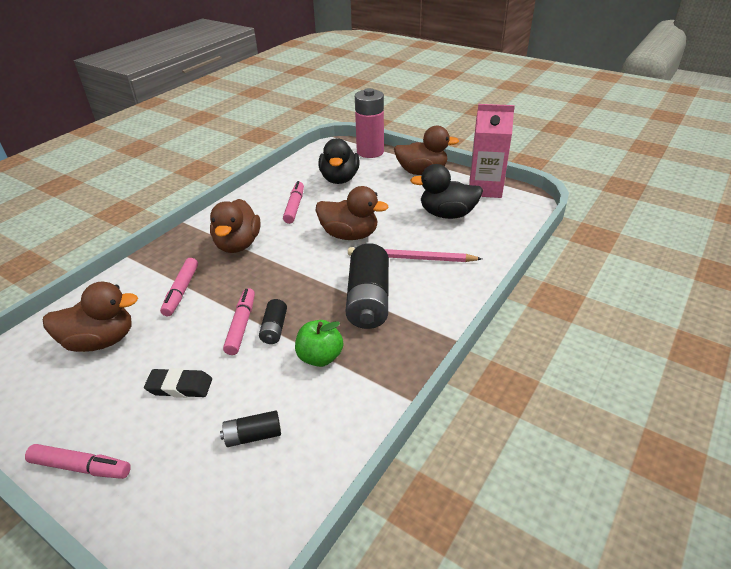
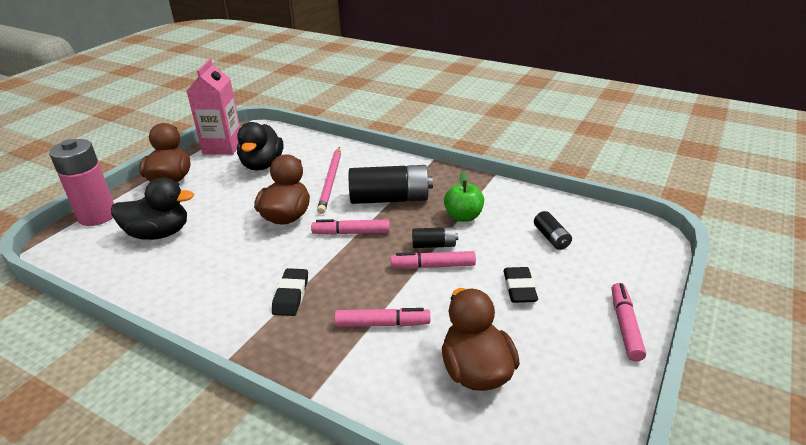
camera: 95 degrees left, 5 degrees down
(238, 244) = (291, 295): brown duck -> black eraser
(294, 207) = (215, 262): pink marker -> pink marker (352, 233)

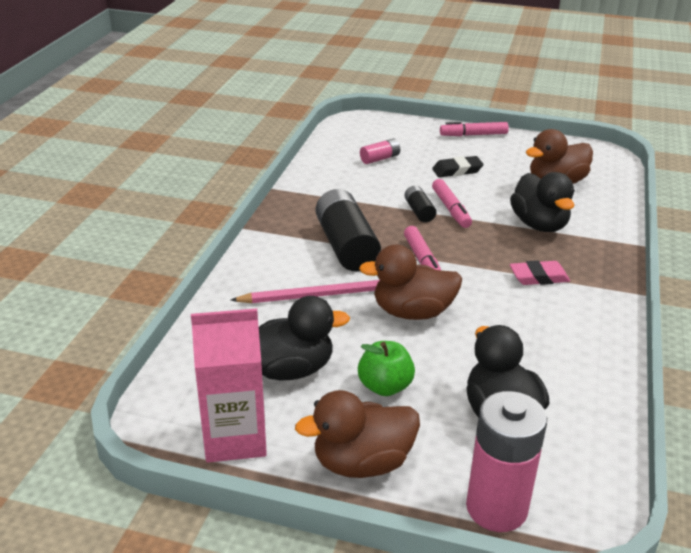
camera: 105 degrees left, 0 degrees up
(291, 295) = (539, 277): black eraser -> pink eraser
(382, 324) = (539, 225): pink marker -> black duck
(463, 216) = (363, 200): green apple -> green apple (385, 386)
(551, 238) = (380, 159): black battery -> pink battery

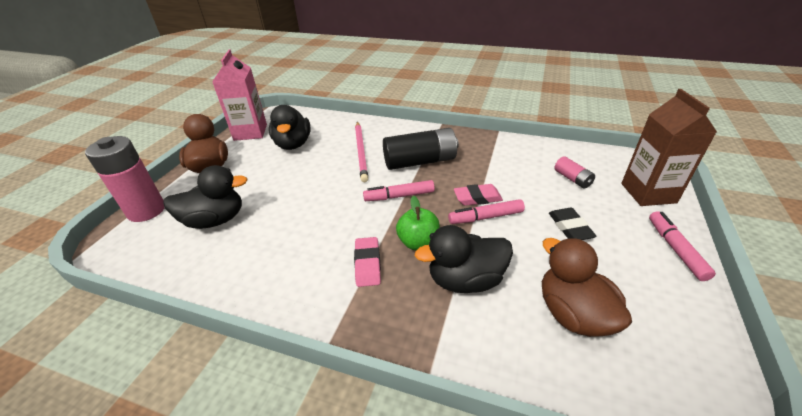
camera: 95 degrees right, 5 degrees up
(385, 386) = (264, 175): green apple -> green apple (418, 242)
(400, 130) = (648, 193): none -> brown carton
(412, 312) = (333, 188): brown duck -> none
(419, 211) = (477, 198): black battery -> pink eraser

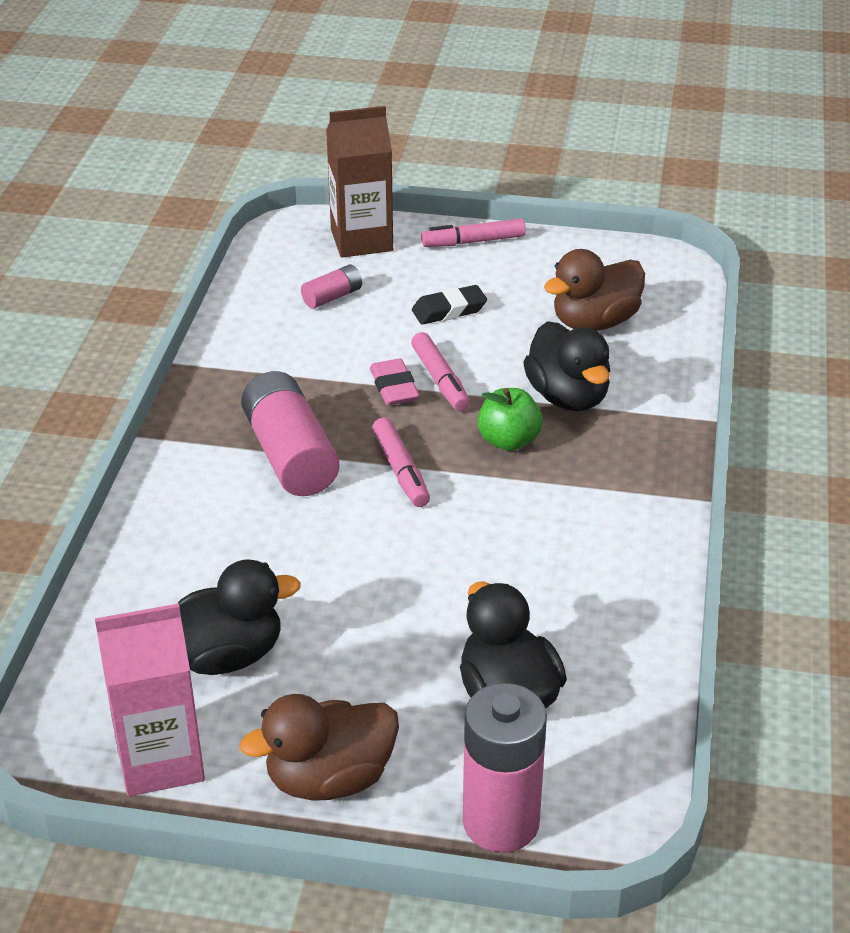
camera: 100 degrees left, 0 degrees up
(361, 152) = (257, 538): pink pencil -> none
(367, 264) = (564, 484): pink eraser -> none
(420, 161) = (290, 455): black battery -> pink battery

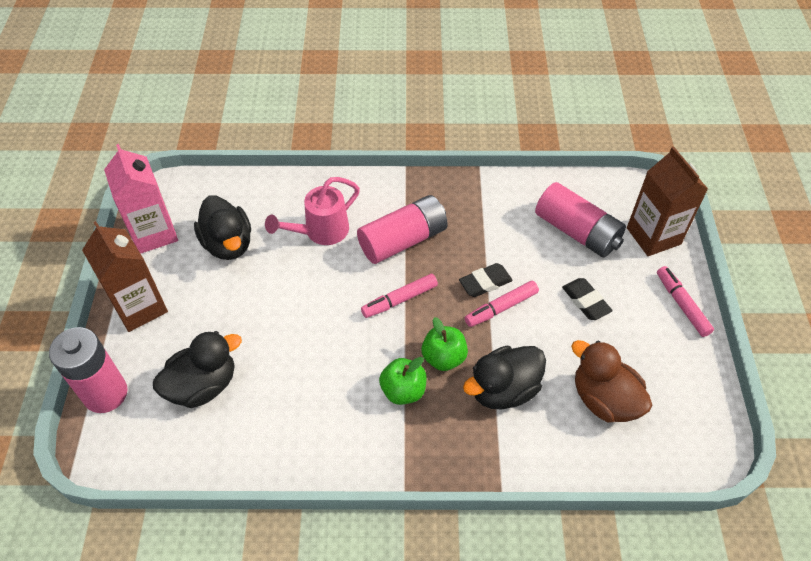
camera: 80 degrees right, 15 degrees up
(239, 541) = (321, 231): none -> pink watering can
(330, 778) = (140, 307): brown duck -> brown carton
(332, 297) = (577, 231): pink battery -> pink battery, size x2.03
(394, 387) = (485, 282): pink eraser -> black eraser
(554, 483) = (403, 390): none -> green apple

